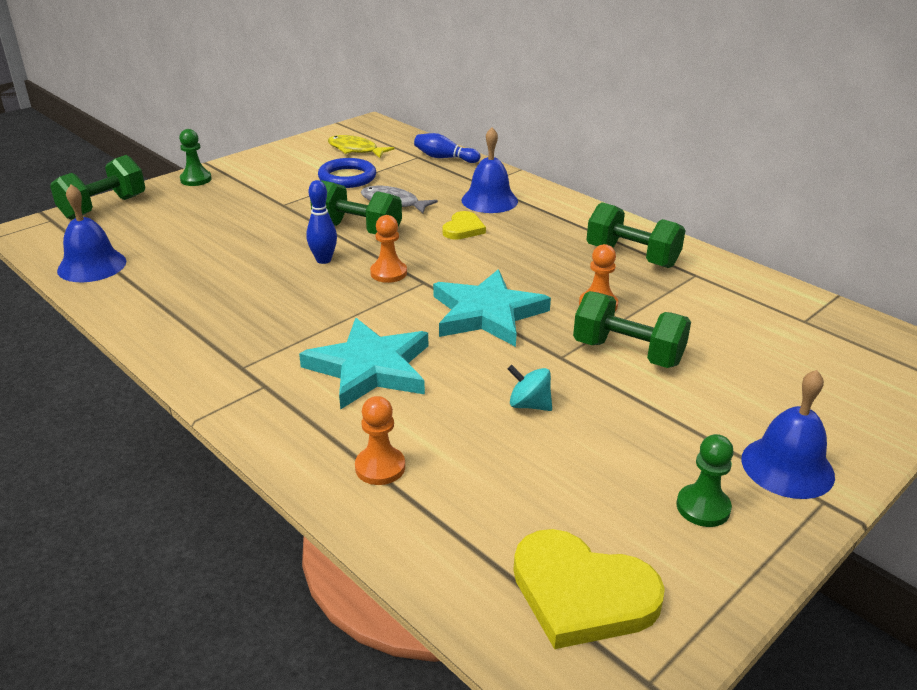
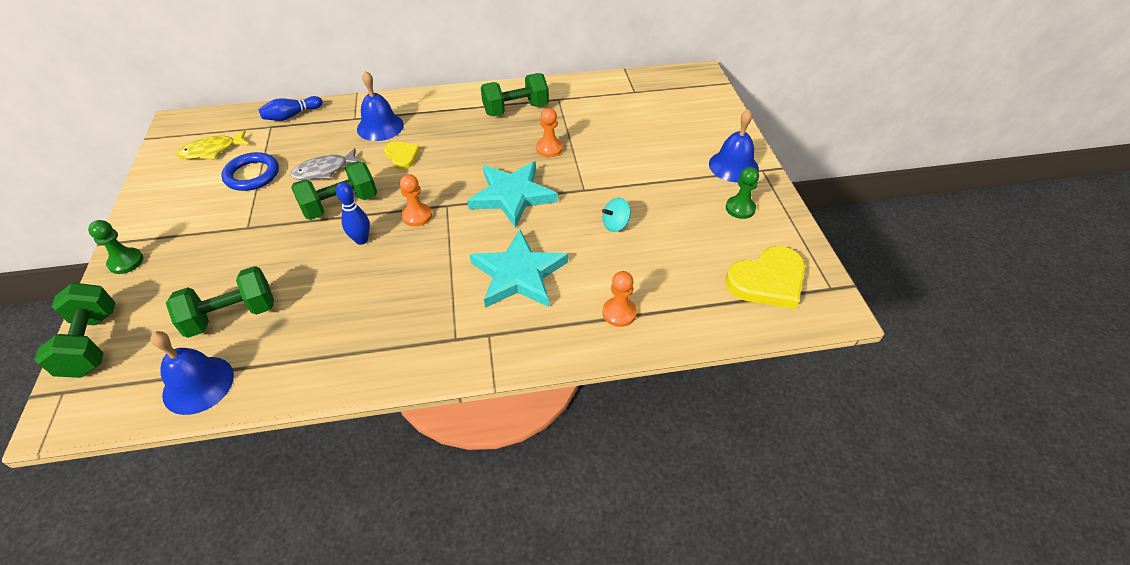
camera: 55 degrees left, 15 degrees up
(627, 353) = (604, 164): green dumbbell -> green dumbbell (232, 316)

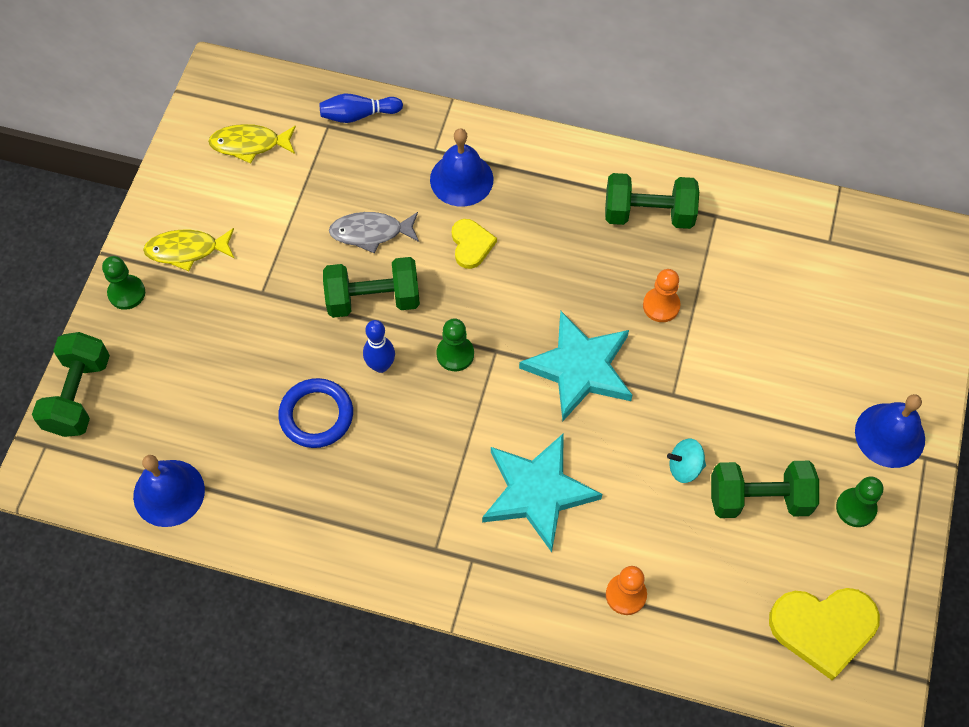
camera: 25 degrees right, 15 degrees up
(175, 221) = (187, 250): none -> yellow fish
(232, 316) = (218, 417): green dumbbell -> green dumbbell (759, 499)
(252, 175) = (286, 207): blue ring -> blue ring (316, 415)
(417, 216) = (455, 354): orange pawn -> green pawn

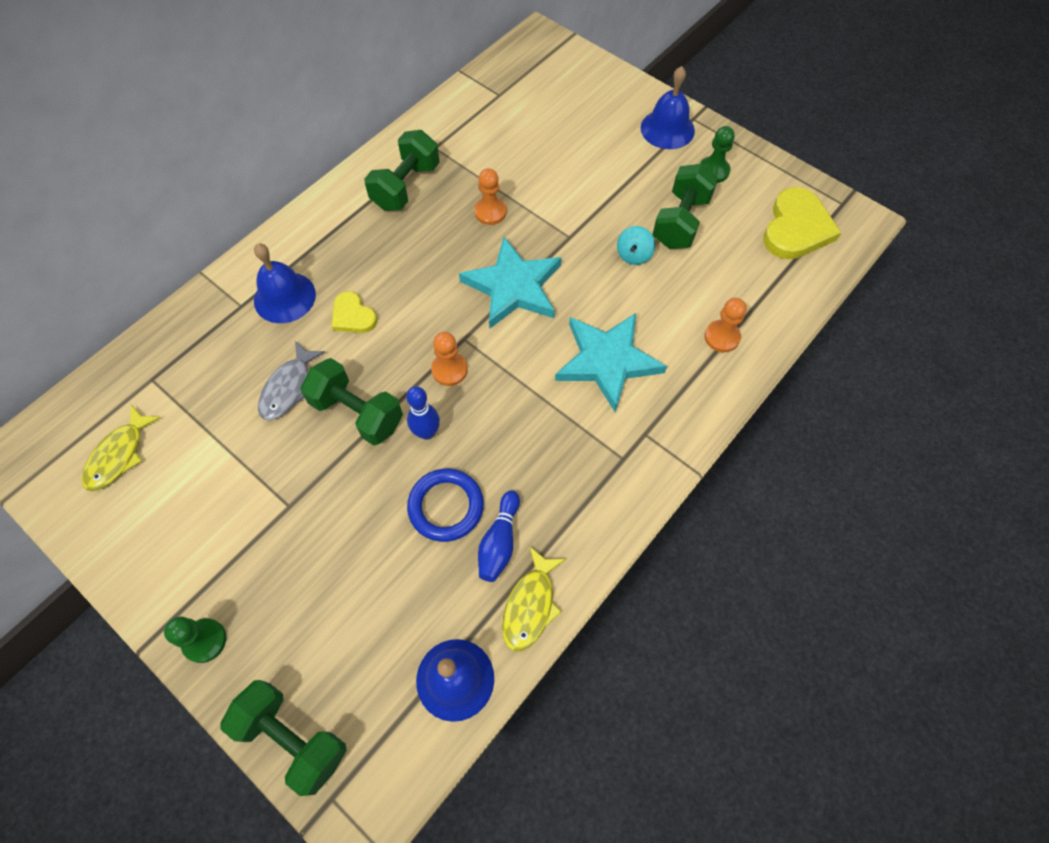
camera: 65 degrees left, 0 degrees up
(187, 250) = (196, 560): yellow fish -> yellow fish (530, 605)
(358, 115) = (159, 350): blue bowling pin -> blue bowling pin (499, 542)
(373, 299) = (357, 412): green dumbbell -> green dumbbell turned 75 degrees counterclockwise
(455, 354) = (449, 370): green pawn -> orange pawn
(471, 245) = (353, 316): yellow heart -> yellow heart turned 150 degrees counterclockwise

